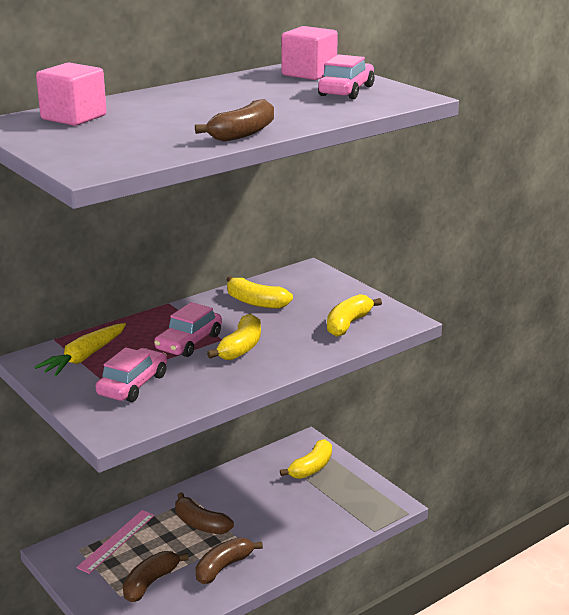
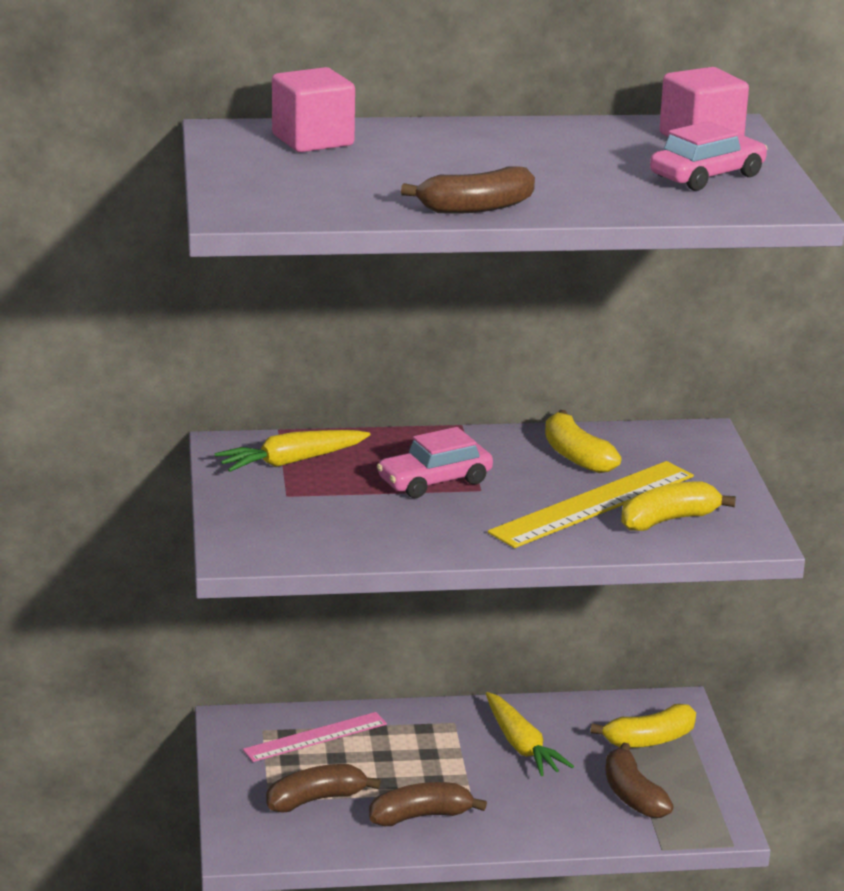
camera: 30 degrees right, 0 degrees up
(133, 385) = (315, 511): pink car -> none
(200, 524) = (436, 755): brown banana -> brown banana (632, 795)
(241, 348) = (492, 507): yellow banana -> none
(244, 498) = (521, 745): none -> yellow carrot
(296, 327) = (593, 504): none -> yellow ruler

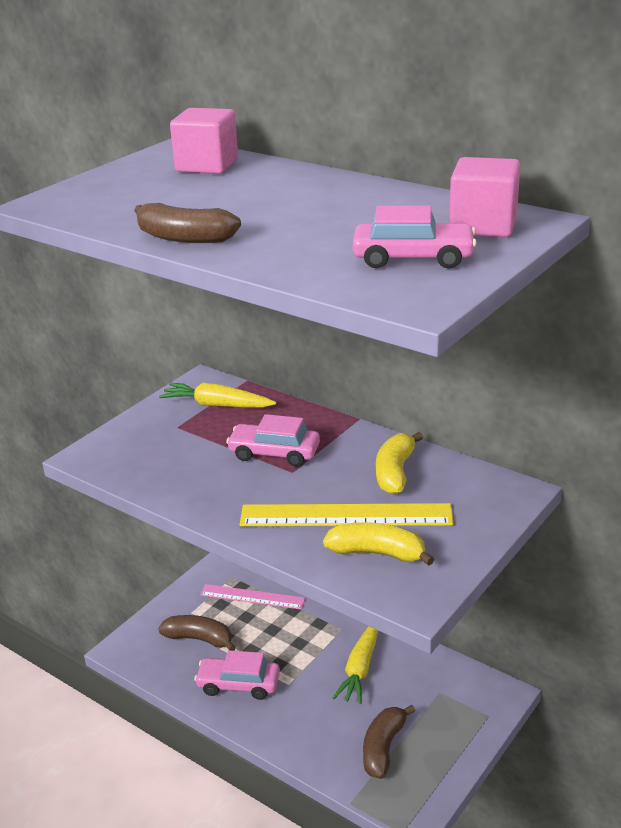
camera: 45 degrees right, 5 degrees up
(420, 816) = (238, 684): brown banana -> pink car
(649, 740) = (448, 711): yellow banana -> none

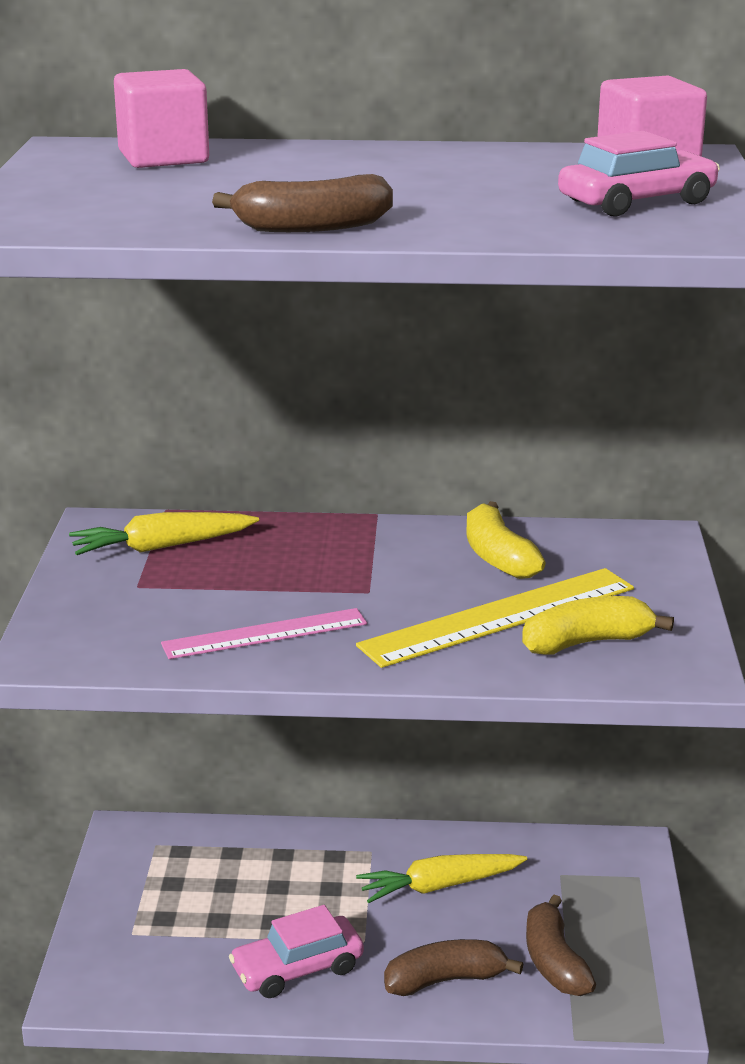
camera: 35 degrees left, 5 degrees down
(199, 639) = (184, 937): brown banana -> brown banana (445, 980)
(252, 597) = (210, 858): pink ruler -> pink ruler (265, 634)
(274, 453) = (318, 578): pink car -> none
(360, 668) = (439, 886): yellow carrot -> yellow carrot turned 90 degrees clockwise

